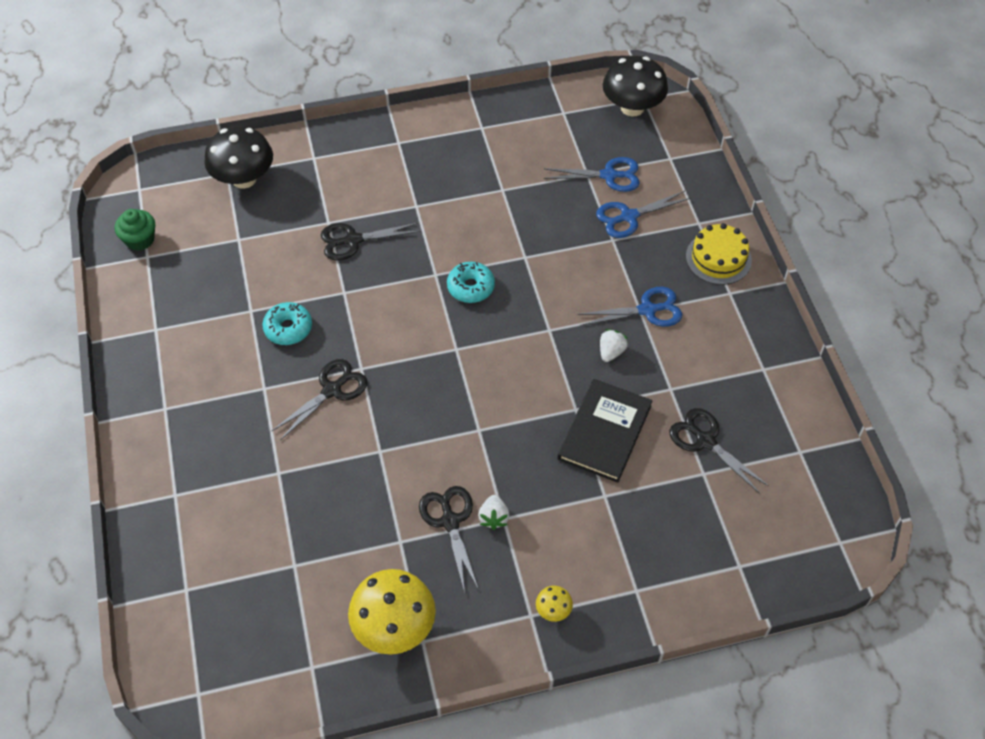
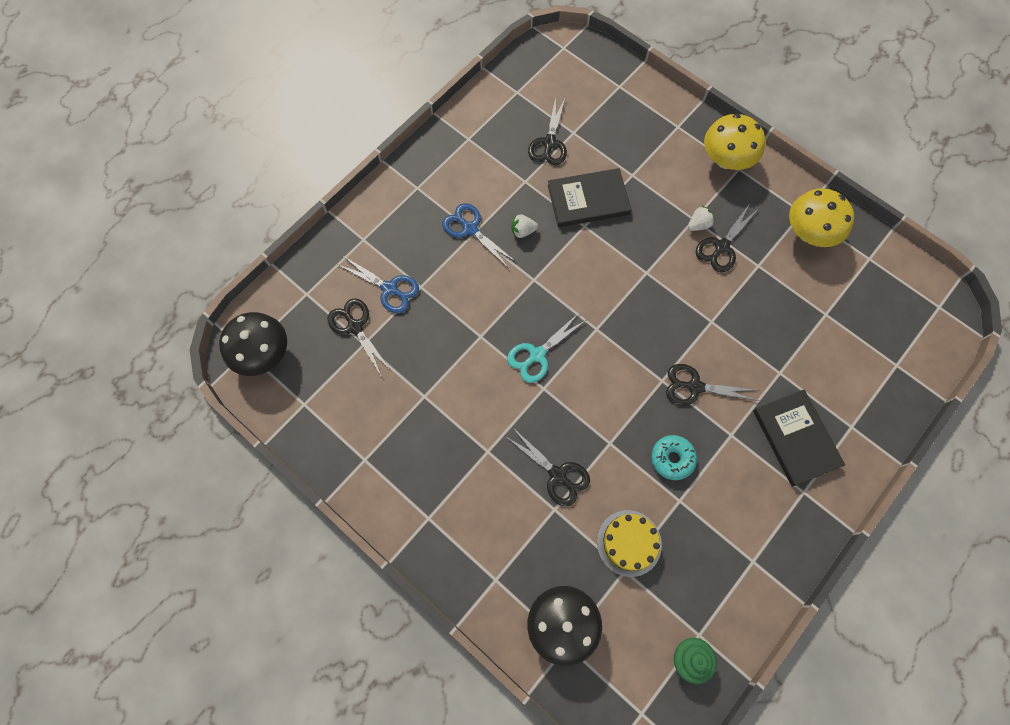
camera: 125 degrees left, 15 degrees up
(211, 438) = (796, 438): none -> black book
(470, 287) = (536, 355): turquoise donut -> turquoise scissors
(553, 610) = (726, 159): yellow mushroom -> yellow mushroom, size x2.30
(609, 175) = (355, 326): blue scissors -> black scissors
(718, 258) = (389, 210): yellow cake -> yellow cake (629, 543)

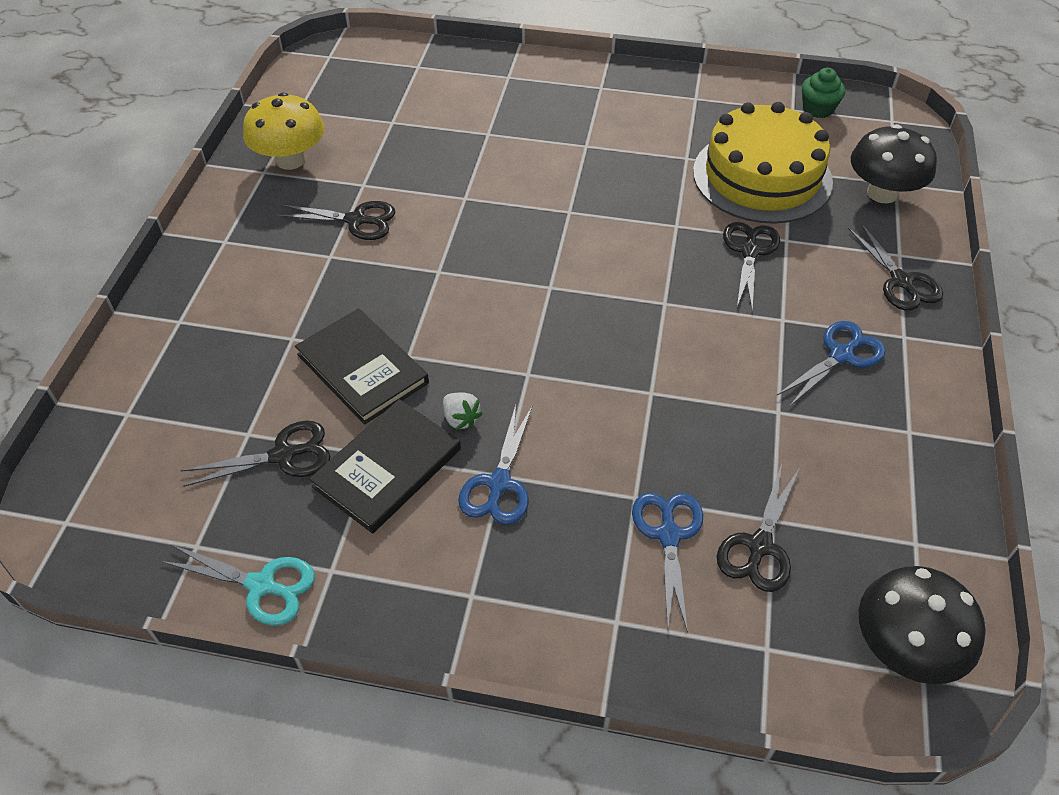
camera: 120 degrees left, 20 degrees down
(439, 466) = (841, 355): none -> blue scissors
(536, 355) = (629, 326): turquoise scissors -> turquoise scissors (262, 585)
(629, 543) = (762, 176): yellow cake -> yellow cake, size x1.86
(672, 458) = (649, 176): turquoise donut -> none
(694, 387) = (555, 186): black scissors -> black scissors (901, 282)
(698, 225) = (336, 250): white strawberry -> none
(726, 159) = (215, 257): yellow mushroom -> none
(796, 438) = (551, 105): black book -> black book (387, 468)

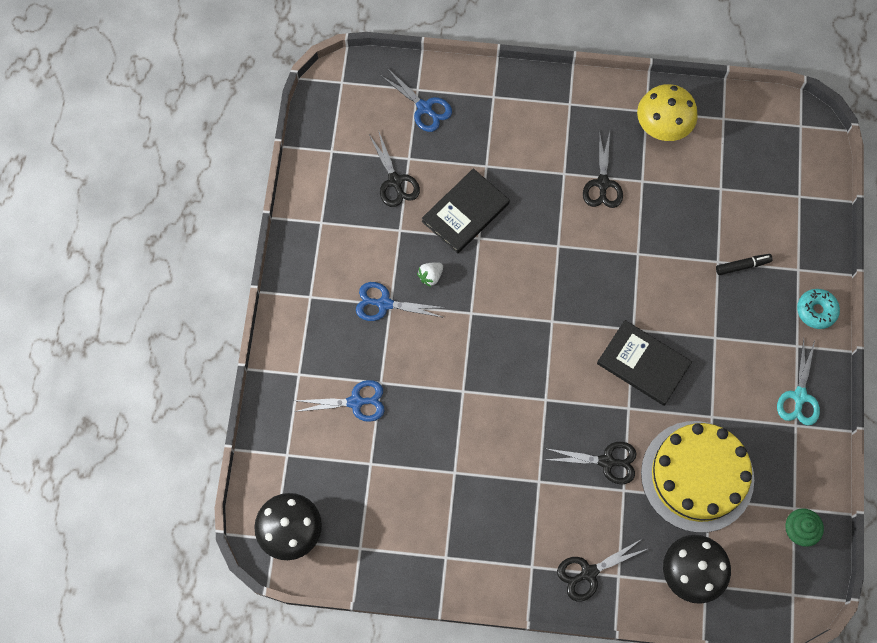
camera: 85 degrees right, 20 degrees up
(262, 585) = (310, 190): turquoise scissors -> turquoise scissors (799, 397)
(387, 468) = (391, 239): black book -> black book (643, 363)
(497, 115) = (742, 266): none -> black marker
(560, 70) = (816, 311): none -> turquoise donut
(759, 547) = (351, 454): black scissors -> none
(841, 355) = (509, 519): blue scissors -> blue scissors (424, 108)

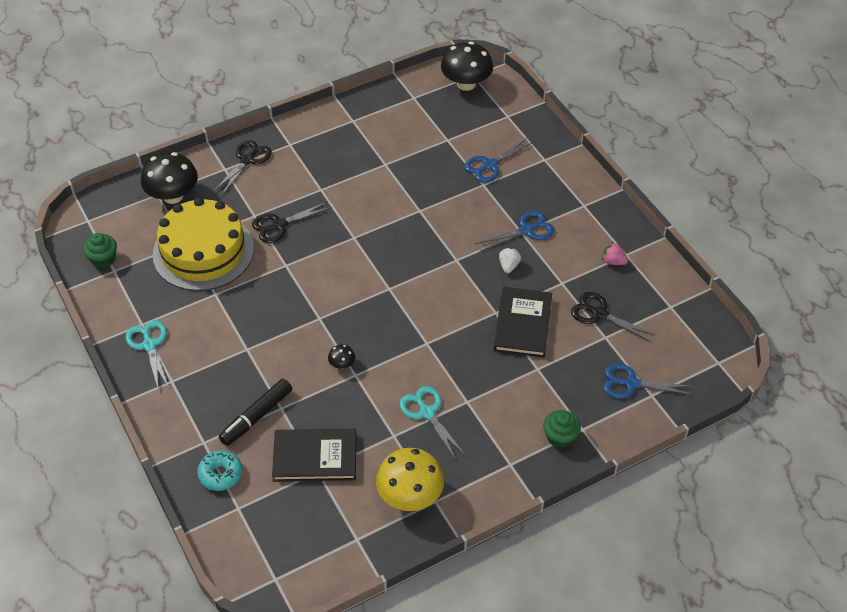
camera: 145 degrees right, 20 degrees down
(338, 222) = (613, 261): none -> pink strawberry
(515, 101) = (560, 437): none -> green cupcake
(602, 184) = (427, 412): black scissors -> turquoise scissors
(642, 270) = (342, 364): none -> black mushroom
(643, 363) = (294, 299): black book -> black book (315, 457)
(742, 266) = (256, 416): black marker -> black marker, size x1.52
(816, 311) = (169, 417): turquoise donut -> turquoise donut (220, 474)

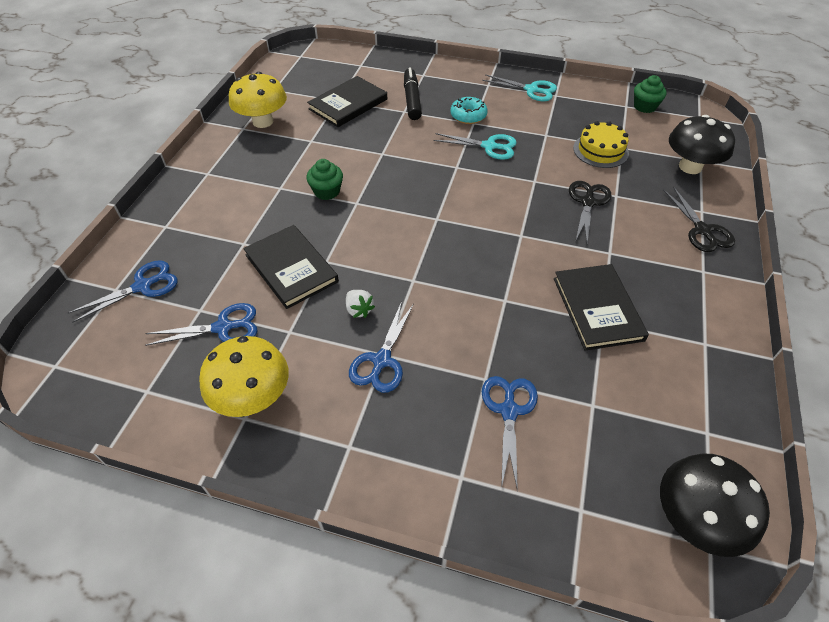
camera: 135 degrees right, 0 degrees up
(203, 251) = (600, 150): yellow cake -> yellow cake, size x0.54
(220, 474) = (391, 70): turquoise donut -> turquoise donut (468, 116)
(342, 364) = (400, 153): black mushroom -> none
(377, 171) = (597, 308): none -> black book
(427, 412) = (303, 164): turquoise scissors -> turquoise scissors (489, 146)
(560, 437) = (180, 210): green cupcake -> green cupcake (327, 191)
(599, 314) = (223, 327): black scissors -> blue scissors
(613, 261) = (253, 397): pink strawberry -> yellow mushroom

